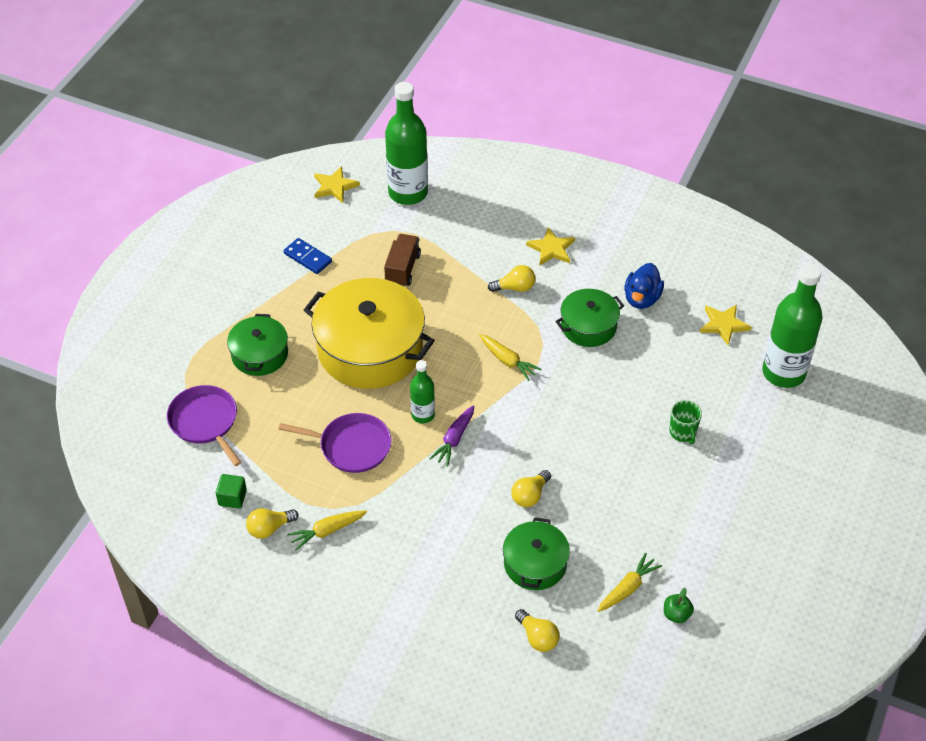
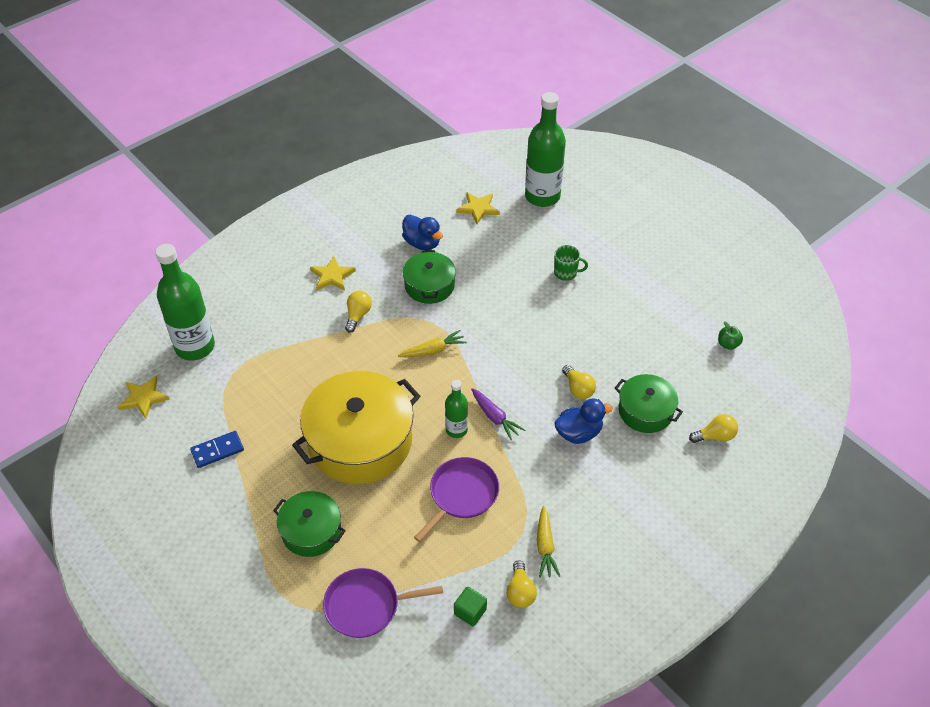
camera: 65 degrees left, 0 degrees up
(402, 269) = (283, 384): brown truck -> none
(474, 514) = (579, 433): none -> blue duck
(628, 588) = (692, 363): yellow carrot -> none

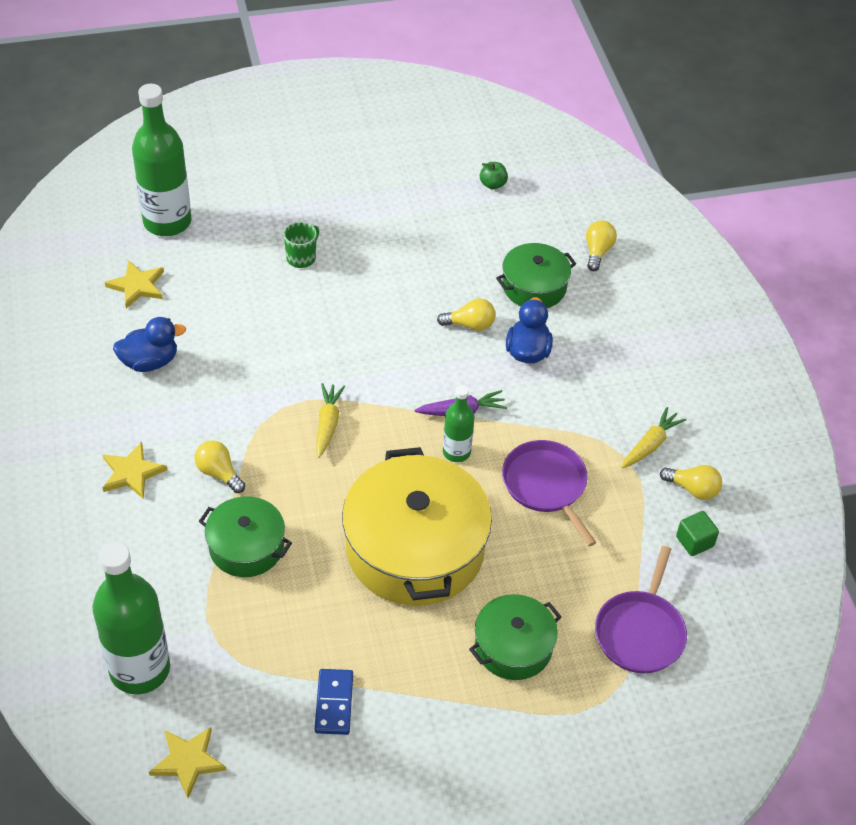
camera: 65 degrees left, 0 degrees up
(429, 285) = (225, 384): green pot -> green pot (246, 547)
(545, 546) = (651, 444): yellow carrot -> yellow carrot turned 75 degrees counterclockwise

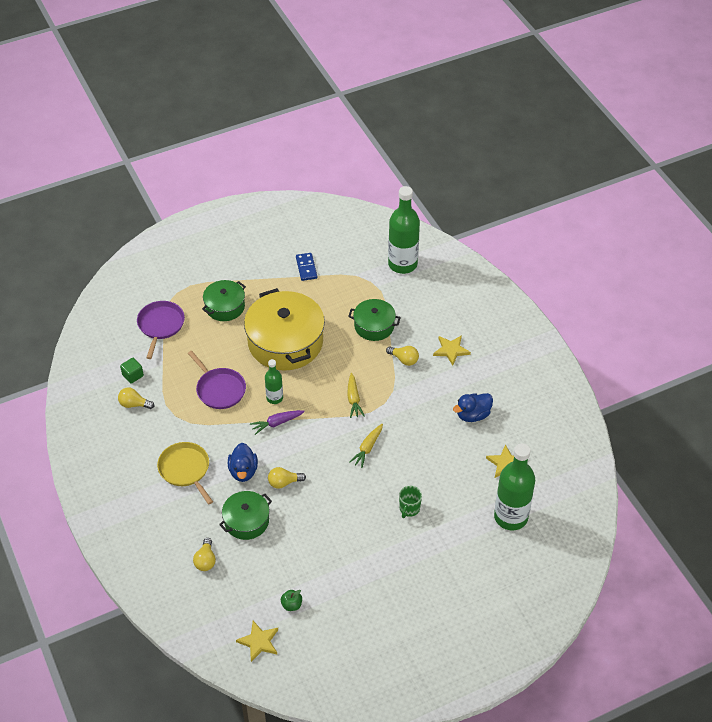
camera: 170 degrees right, 0 degrees up
(188, 761) = (364, 235): yellow star -> yellow star (259, 642)
(615, 371) = (185, 470): none -> yellow pan
(651, 444) = (160, 426): yellow carrot -> yellow carrot (367, 448)

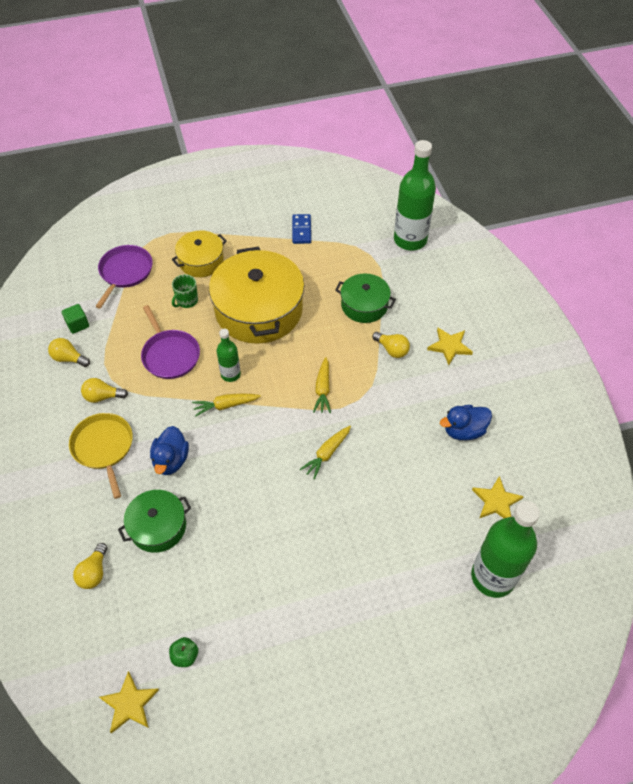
camera: 10 degrees right, 5 degrees up
(225, 307) = (201, 261): green pot -> yellow pot
(276, 423) = (225, 406): purple carrot -> yellow carrot
(284, 482) = (216, 483): yellow light bulb -> yellow light bulb (103, 396)
(409, 509) = (363, 543): green mug -> green mug (187, 301)

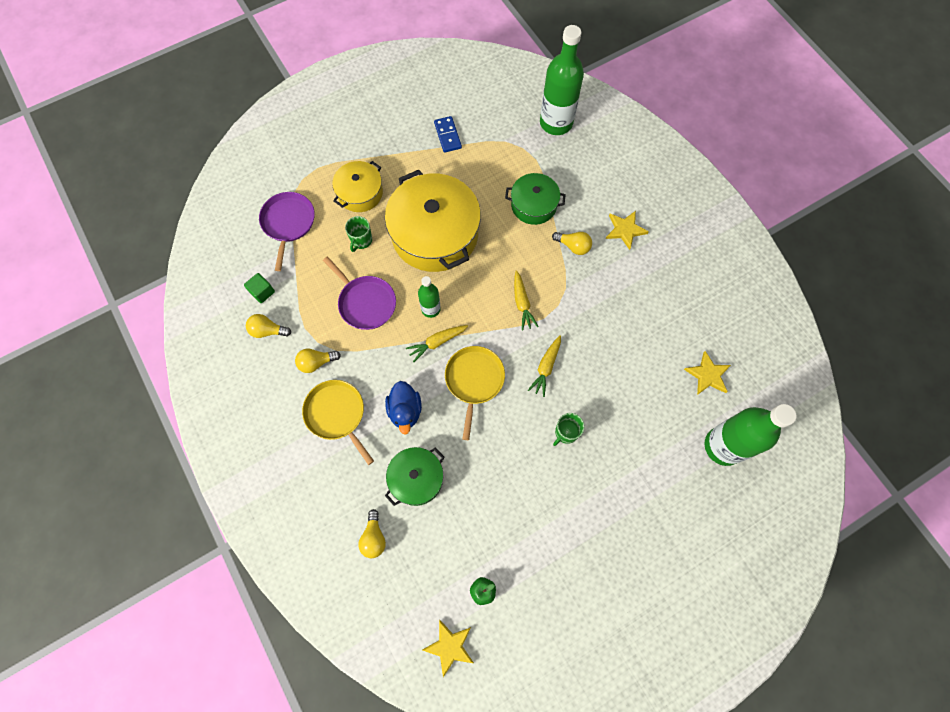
camera: 15 degrees left, 15 degrees up
(249, 449) = (474, 380): none -> yellow pan
(327, 521) = (566, 432): none -> green mug
(463, 431) = (661, 313): blue duck -> none

